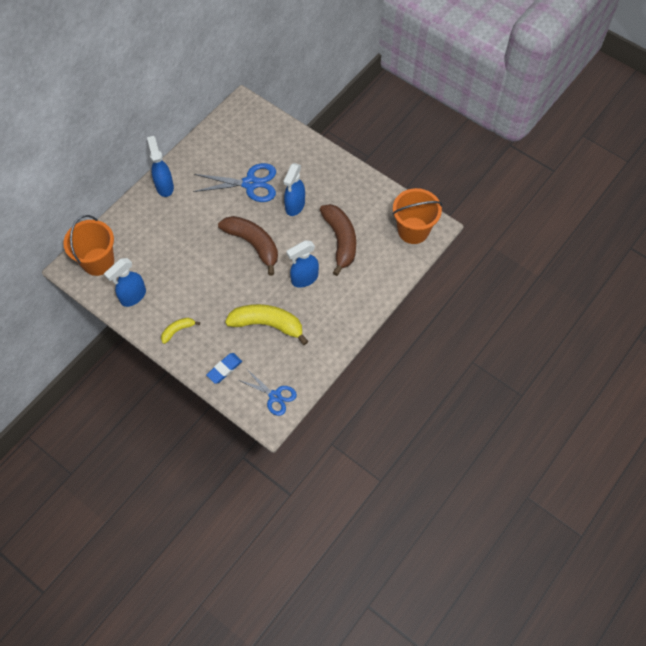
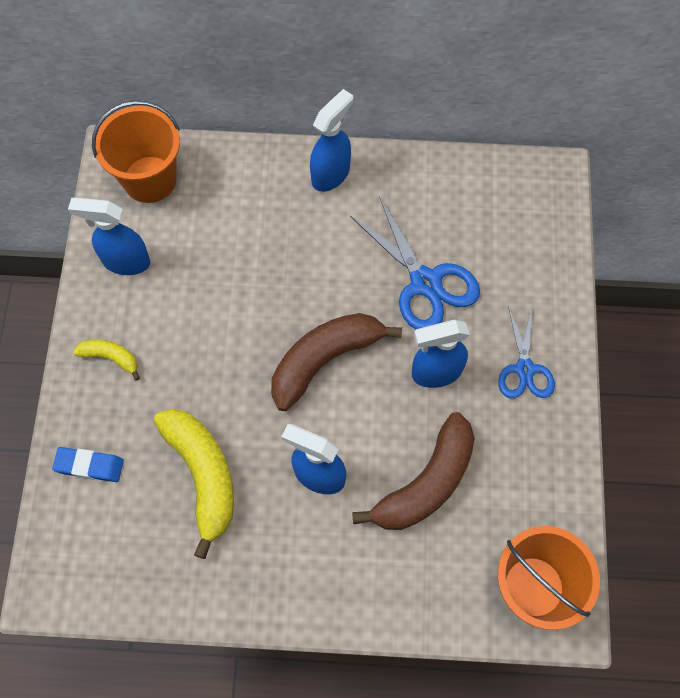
camera: 55 degrees right, 5 degrees up
(253, 244) = (324, 359): brown banana -> brown banana turned 135 degrees counterclockwise
(275, 396) = (90, 570): blue scissors -> blue scissors (524, 369)

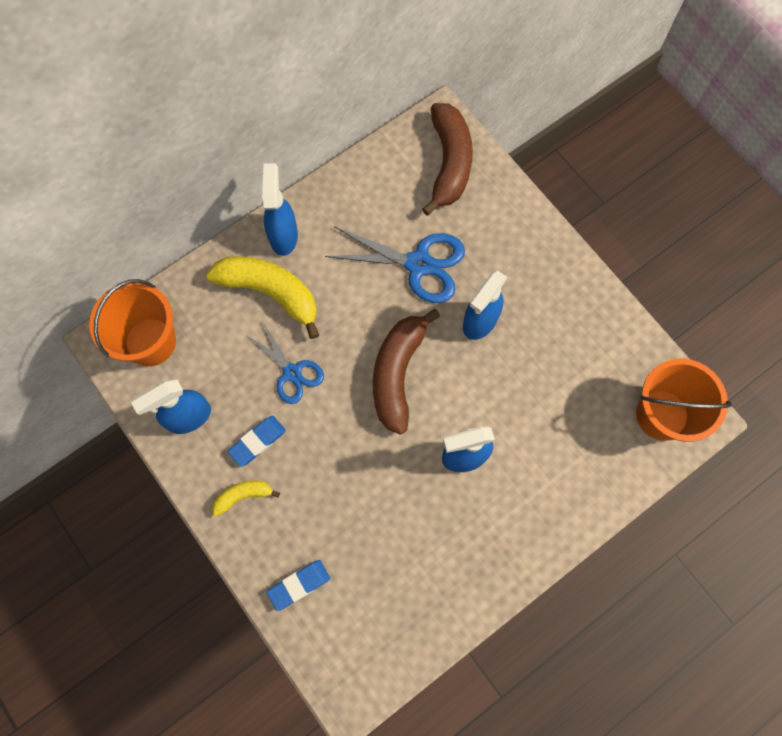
camera: 40 degrees left, 5 degrees up
(161, 324) = (257, 442): none -> blue eraser
(203, 475) = (386, 523): yellow banana -> yellow banana (270, 292)
(426, 483) = (538, 402): brown banana -> brown banana (449, 163)
(524, 369) = (535, 273): blue scissors -> blue scissors (292, 373)

